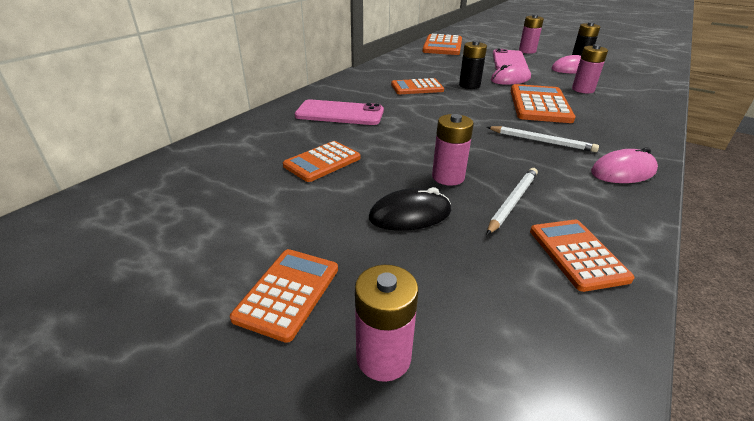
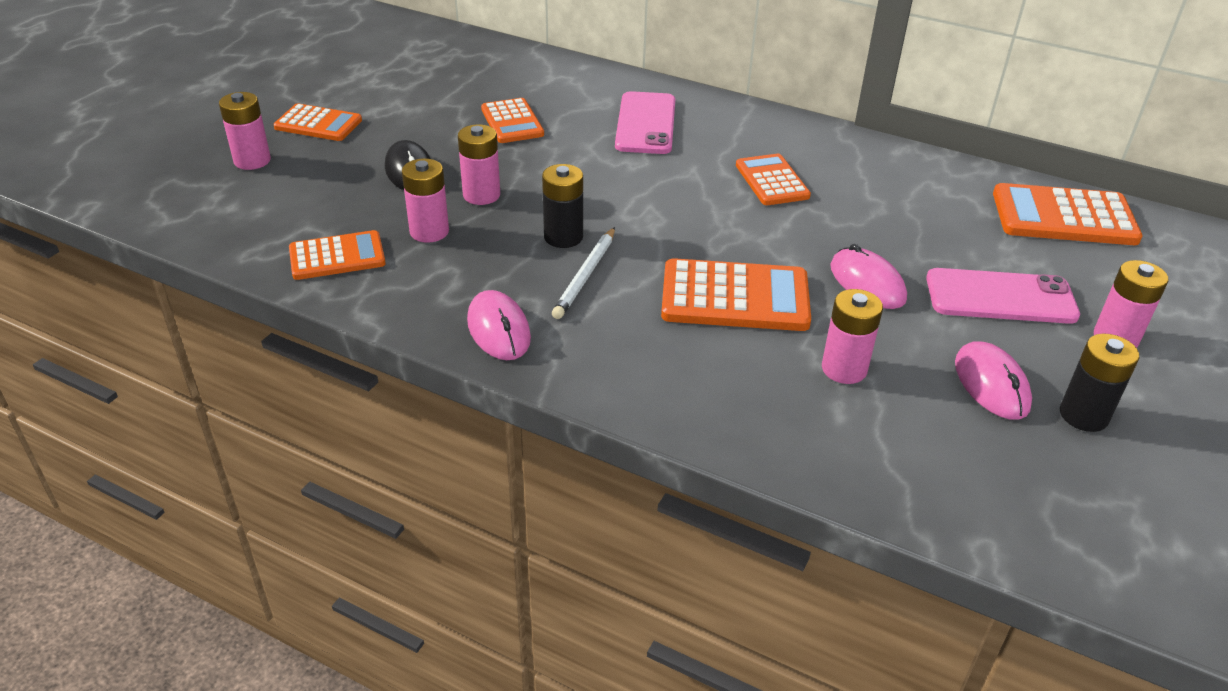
camera: 85 degrees right, 5 degrees up
(322, 162) = (512, 122): orange calculator -> orange calculator turned 150 degrees counterclockwise
(469, 85) = (806, 232): black battery -> black battery (563, 237)
(512, 202) = (429, 231): white pencil -> pink battery

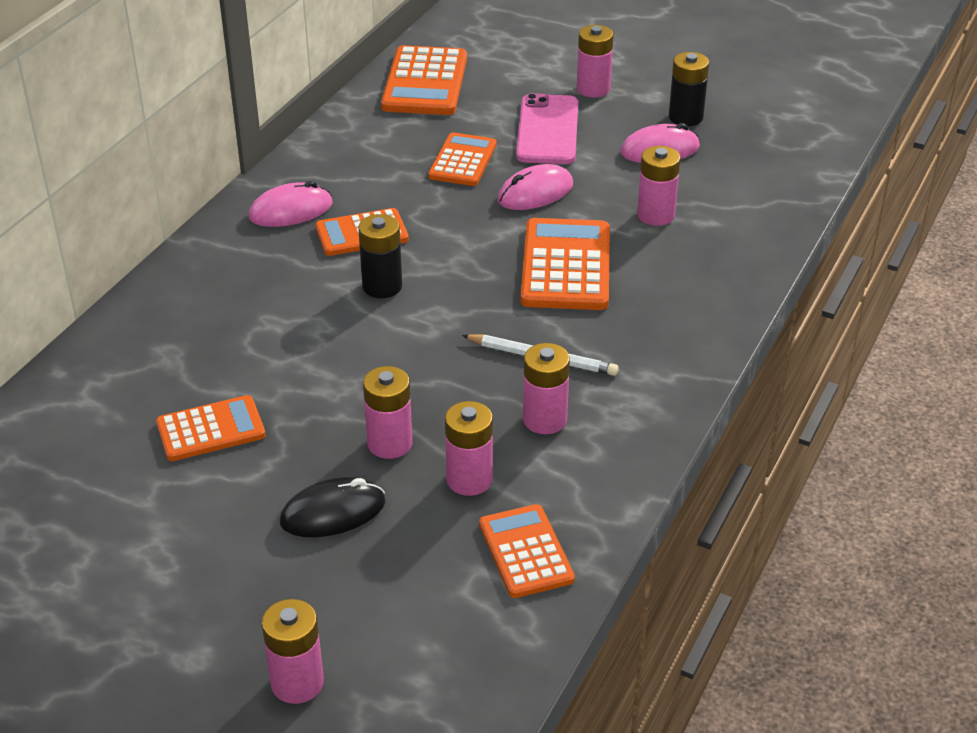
camera: 90 degrees left, 0 degrees up
(318, 124) = (194, 627): orange calculator -> orange calculator (463, 161)
(497, 273) = (544, 419): none -> pink battery
(498, 329) = (638, 412): pink mouse -> pink mouse (291, 210)
(563, 237) = (474, 375): black battery -> black battery (382, 286)
(646, 124) = (228, 317): pink phone -> none

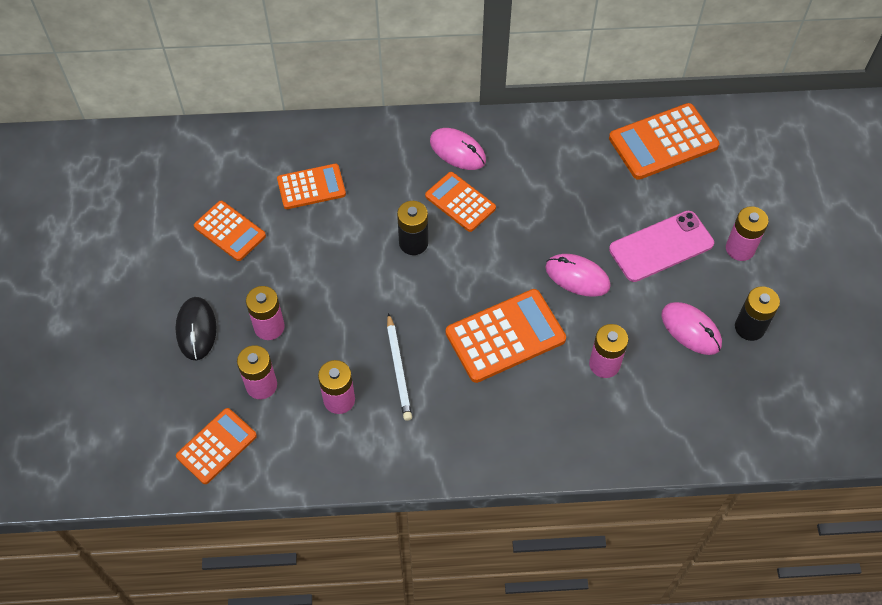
camera: 60 degrees right, 20 degrees up
(297, 683) = (63, 383): pink battery -> none
(333, 512) = (196, 329): black mouse -> black mouse turned 45 degrees clockwise
(463, 161) = (583, 215): orange calculator -> orange calculator (311, 187)

